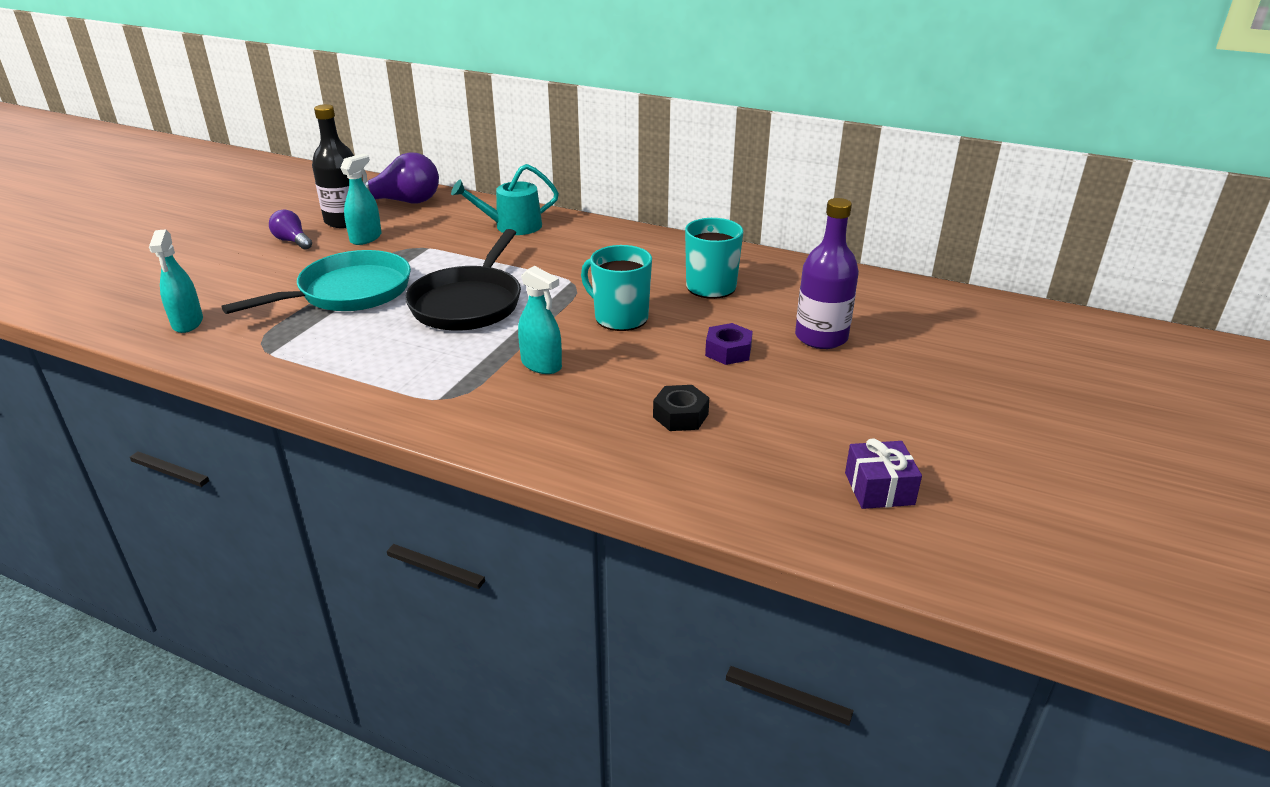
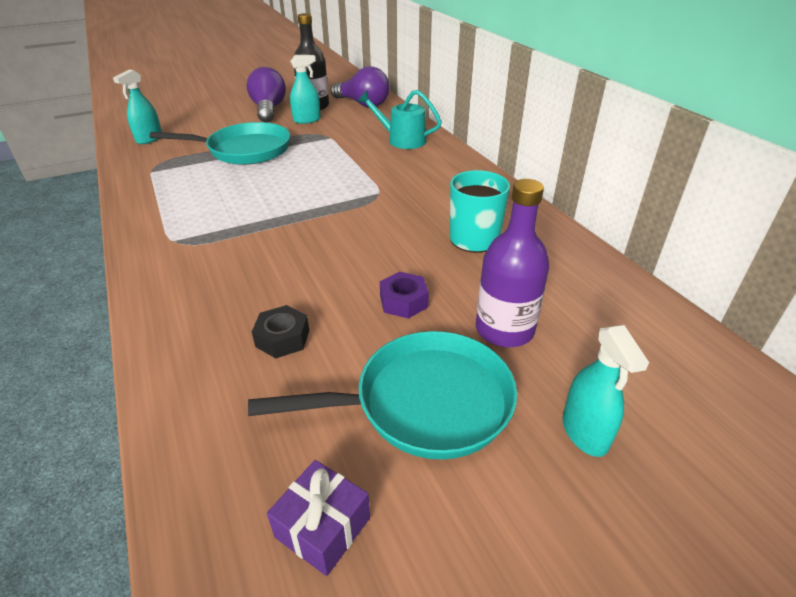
camera: 40 degrees right, 5 degrees up
(292, 241) = (268, 110): purple light bulb -> purple light bulb, size x1.76
(469, 303) = (293, 183): black pan -> none
(541, 365) = (263, 246): turquoise spray bottle -> turquoise spray bottle (585, 432)
(620, 317) = (367, 234): turquoise mug -> none
(836, 401) = (423, 403): none -> turquoise pan

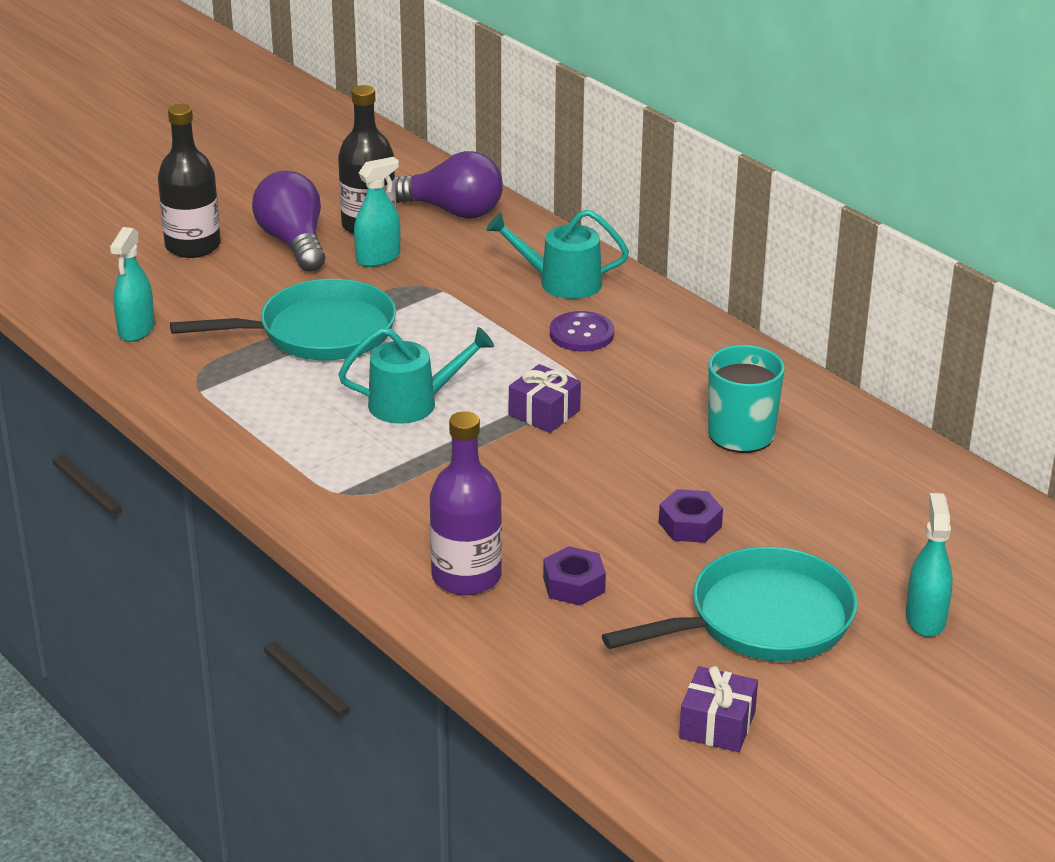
camera: 15 degrees left, 5 degrees down
(217, 107) = (193, 246): none -> black bottle
(266, 193) = (412, 403): none -> turquoise watering can
(282, 338) = (574, 585): black nut -> purple nut
(345, 208) = (544, 413): none -> purple gift
(397, 167) = (581, 334): none -> purple button
(504, 330) = (817, 538): purple bottle -> purple bottle (466, 576)
(585, 432) = (925, 619): turquoise spray bottle -> turquoise spray bottle turned 150 degrees counterclockwise

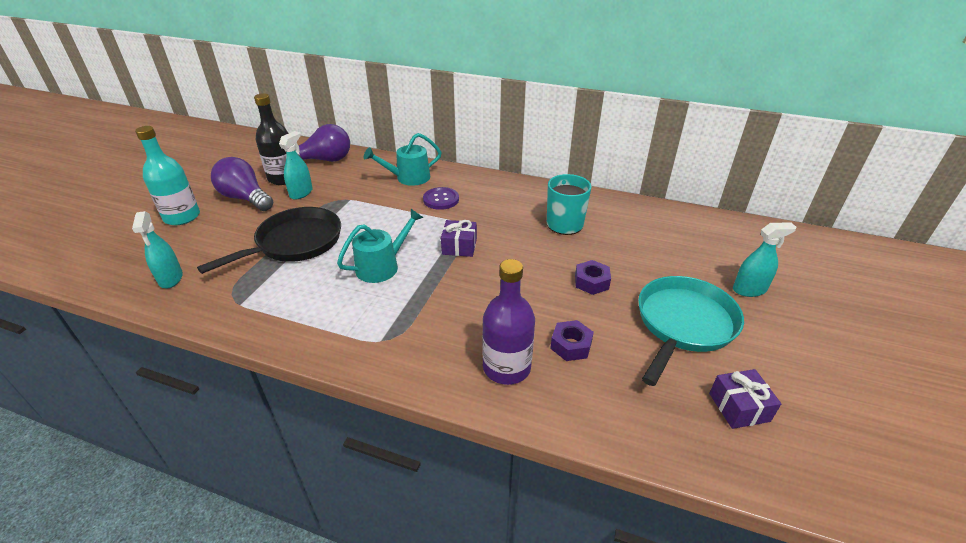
camera: 30 degrees left, 5 degrees up
(193, 246) = (182, 217): black bottle -> turquoise bottle
(318, 332) = (294, 243): turquoise pan -> black pan
(925, 619) = (749, 289): turquoise spray bottle -> turquoise spray bottle turned 105 degrees clockwise

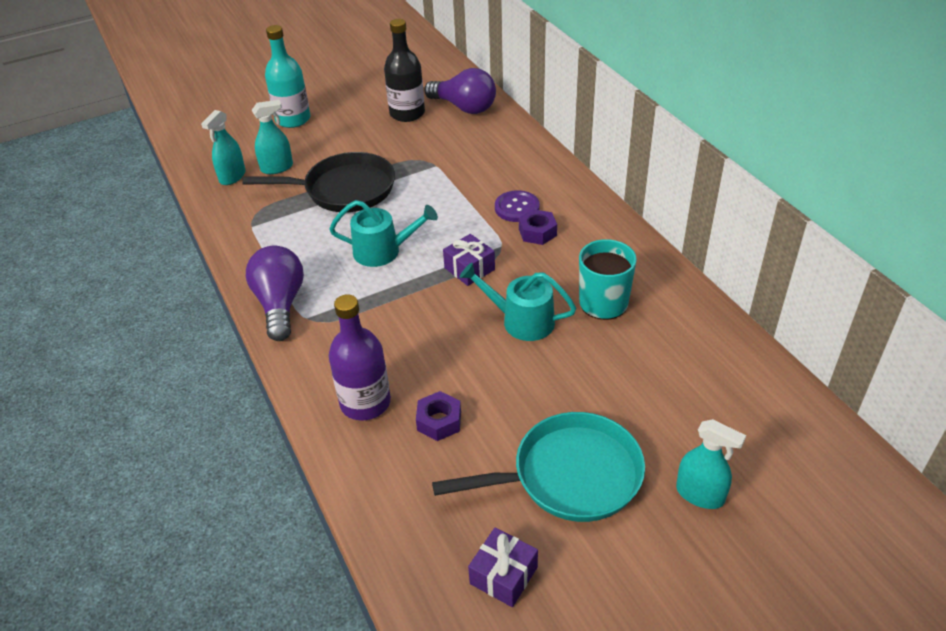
camera: 45 degrees right, 5 degrees up
(245, 198) = (355, 122): purple light bulb -> purple light bulb (280, 304)
(301, 193) = (404, 138): turquoise spray bottle -> turquoise spray bottle (277, 168)
(408, 178) = (517, 166): turquoise watering can -> turquoise watering can (521, 321)
(591, 282) = (542, 378): purple nut -> purple nut (537, 232)

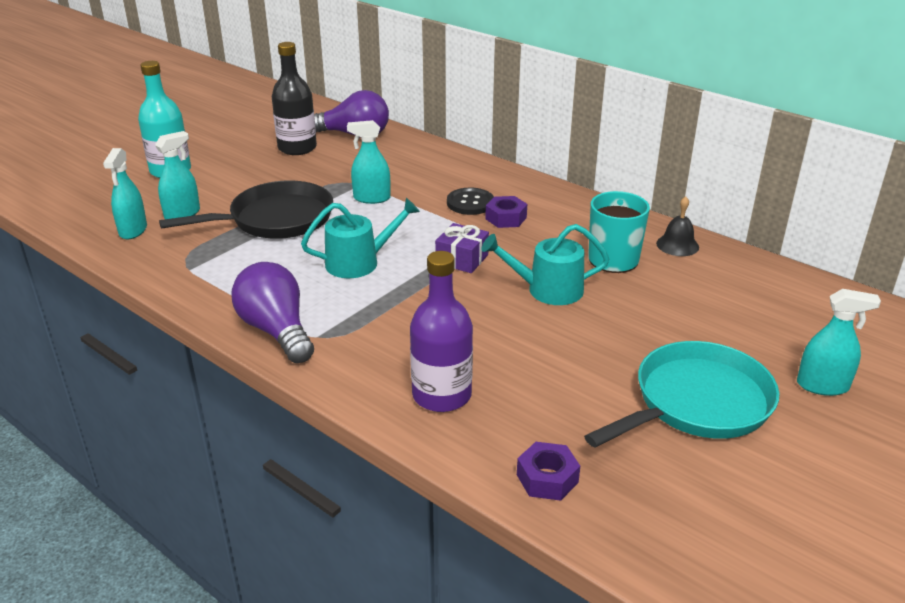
camera: 25 degrees left, 10 degrees down
(435, 184) = (371, 198): none -> turquoise spray bottle
(439, 421) = (533, 391): purple nut -> purple nut (547, 478)
(503, 575) = (705, 505): purple gift -> none
(517, 208) = (470, 203): purple button -> black button
(677, 301) = (677, 245): none -> black bell

